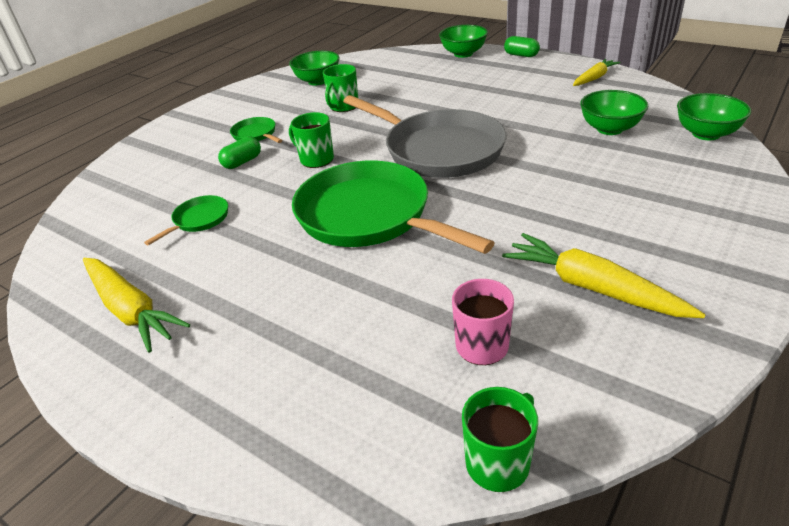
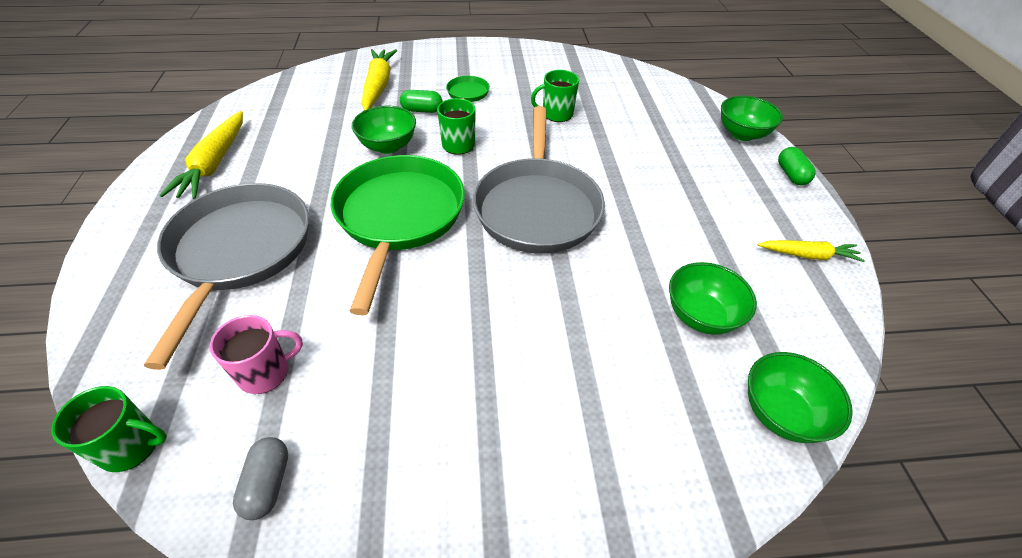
camera: 45 degrees right, 10 degrees up
(199, 220) = (331, 134): green pan -> none
(300, 324) = (239, 252): none -> grey pan
(318, 81) = (584, 78): green bowl -> green bowl (388, 146)
(592, 287) = (388, 419): yellow carrot -> yellow carrot (378, 86)
(610, 374) = (268, 484): none -> grey capsule

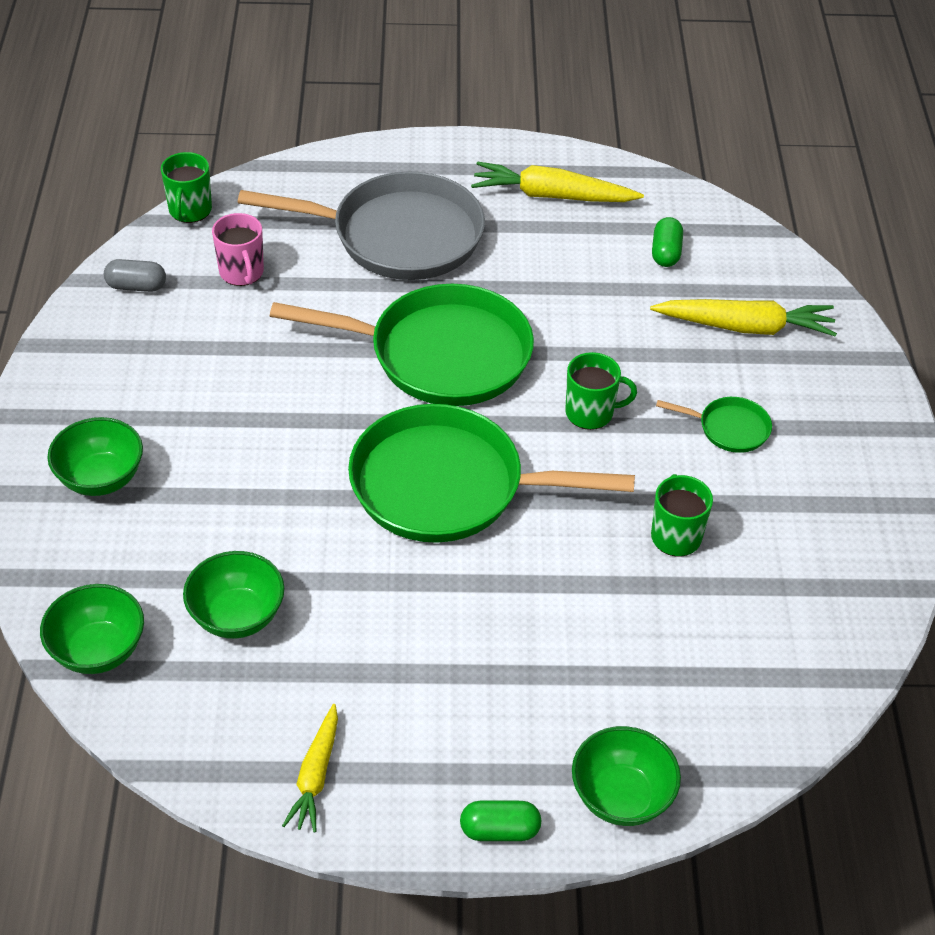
camera: 95 degrees right, 0 degrees up
(388, 146) = (587, 341): green bowl -> green bowl (101, 478)
(422, 110) = (679, 375): green capsule -> green capsule (665, 253)
(537, 207) = (447, 485): grey pan -> green pan

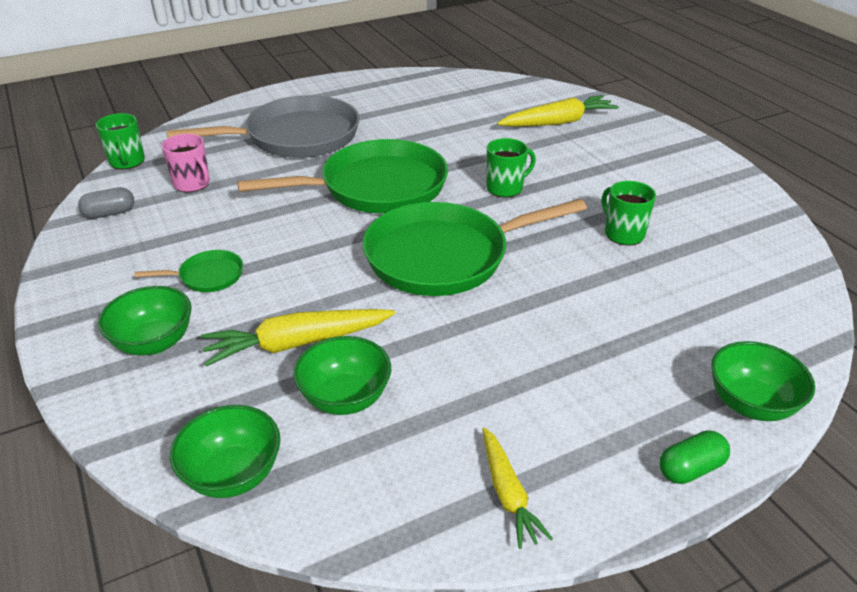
camera: 25 degrees left, 10 degrees down
(552, 196) = (383, 95): yellow carrot -> yellow carrot (297, 343)
(665, 253) = (477, 102): green capsule -> none
(729, 428) = (598, 170): green pan -> green pan (207, 276)

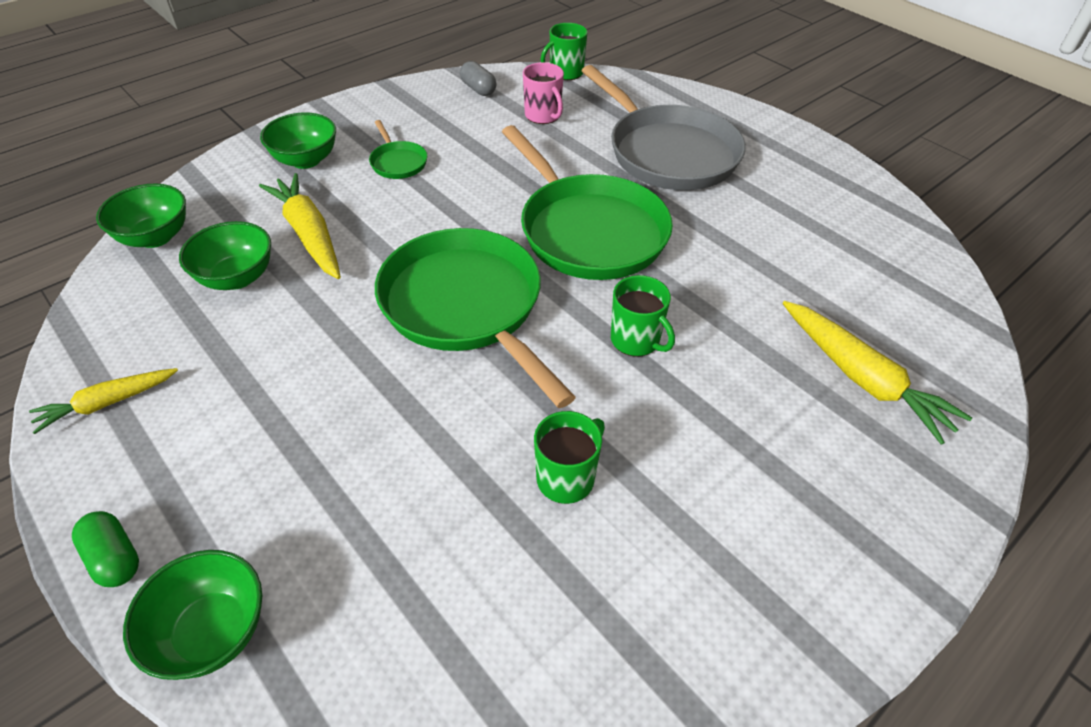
camera: 75 degrees right, 10 degrees up
(192, 184) = (543, 115): pink mug -> pink mug turned 60 degrees counterclockwise

